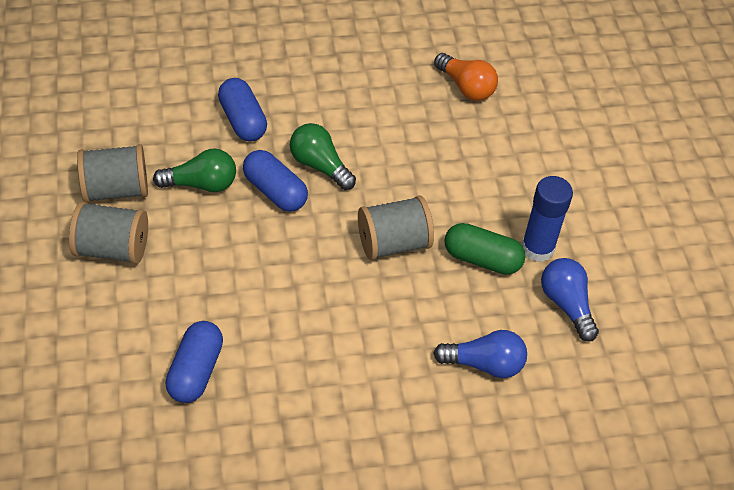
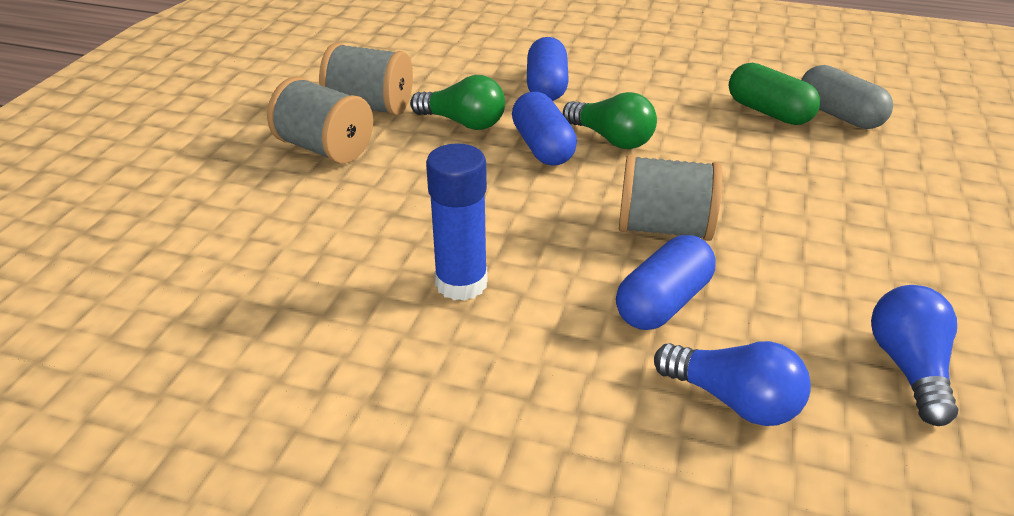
camera: 30 degrees right, 15 degrees down
(196, 371) = (320, 280): blue capsule -> blue capsule (663, 303)
(320, 166) = (611, 139): green light bulb -> green light bulb turned 150 degrees clockwise
(466, 87) = (839, 115): orange light bulb -> grey capsule
(482, 259) = (787, 277): green capsule -> green capsule (769, 112)
(537, 248) = (882, 288): blue glue stick -> blue glue stick (461, 283)

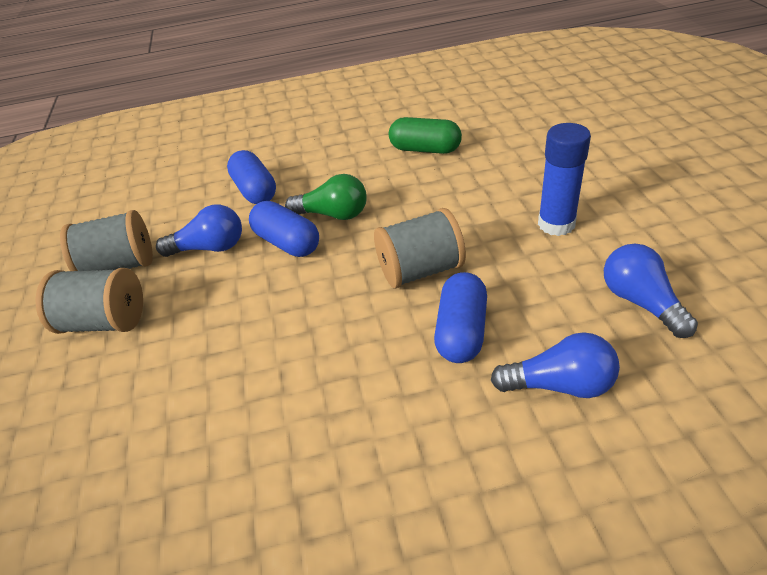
camera: 25 degrees left, 5 degrees up
(461, 283) = (305, 390): blue glue stick -> blue glue stick (556, 224)
(463, 123) = (210, 248): green light bulb -> blue light bulb
(839, 115) = (470, 134): grey capsule -> none

